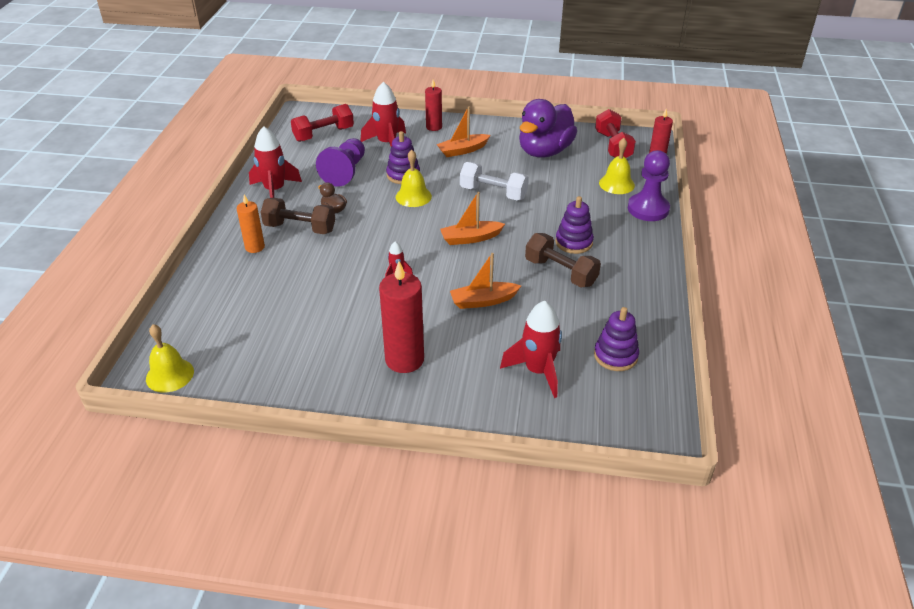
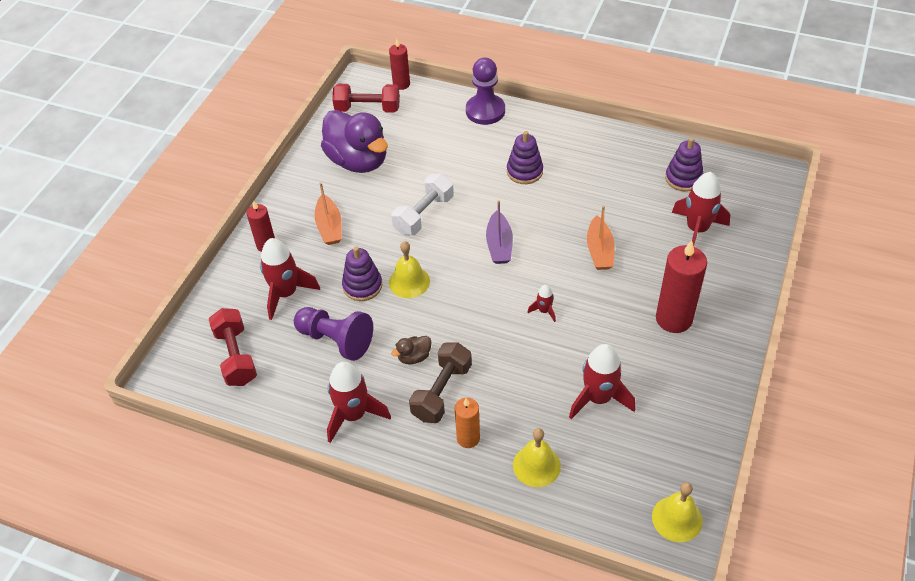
camera: 75 degrees left, 10 degrees up
(300, 316) = (598, 398): none -> red rocket
(470, 238) = (499, 245): orange boat -> purple boat
(560, 272) = (568, 189): brown dumbbell -> none
(616, 184) = (437, 122): yellow bell -> yellow bell (536, 465)

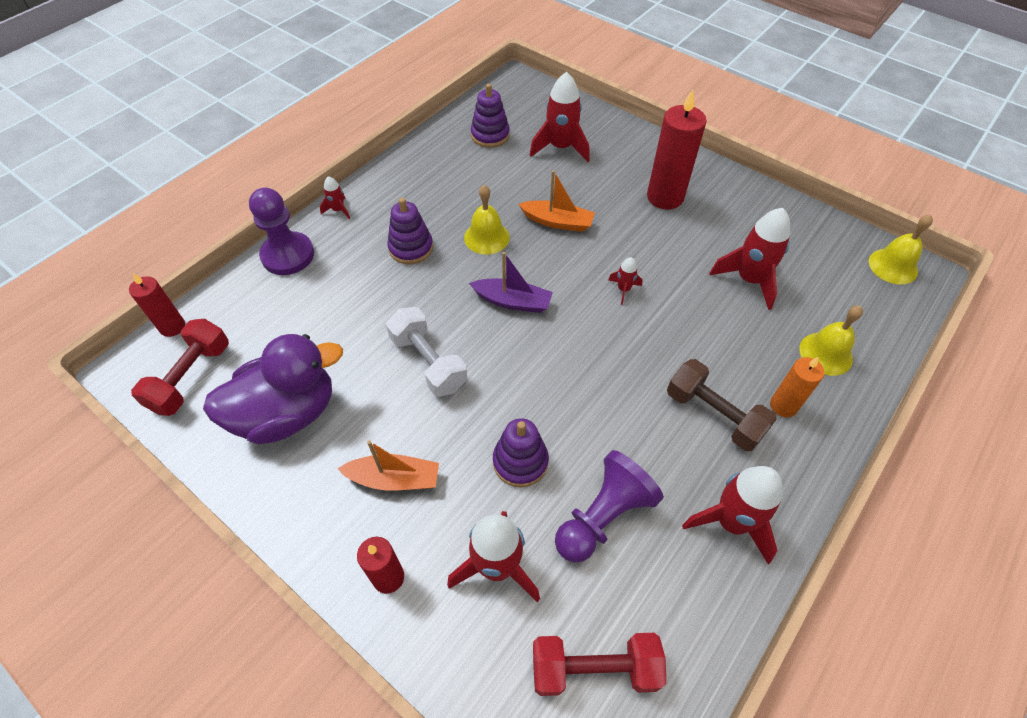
camera: 75 degrees left, 5 degrees up
(409, 282) = (534, 406): yellow bell -> yellow bell (486, 237)
(414, 357) = (655, 430): brown duck -> none
(542, 119) = (338, 210): none -> red rocket

